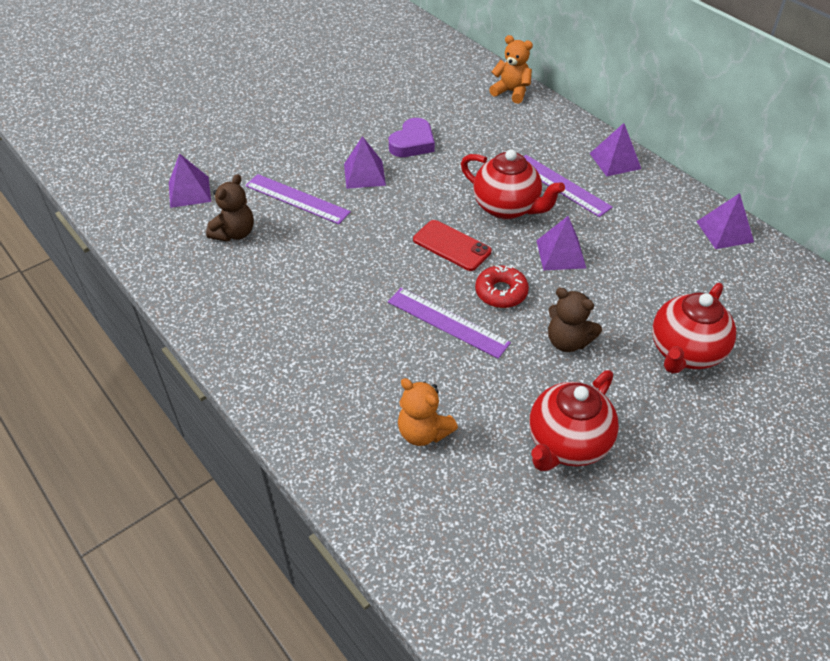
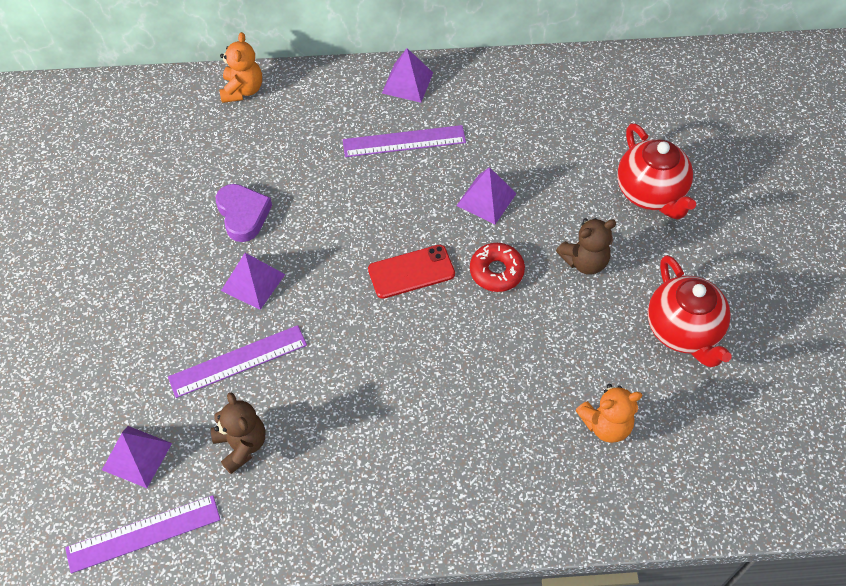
camera: 55 degrees left, 10 degrees up
(447, 322) = (501, 333): purple ruler -> purple ruler (143, 534)
(507, 208) = (398, 199): red teapot -> none
(511, 92) = (242, 90): orange teddy bear -> orange teddy bear turned 120 degrees clockwise
(724, 231) = (550, 74): purple pyramid -> none

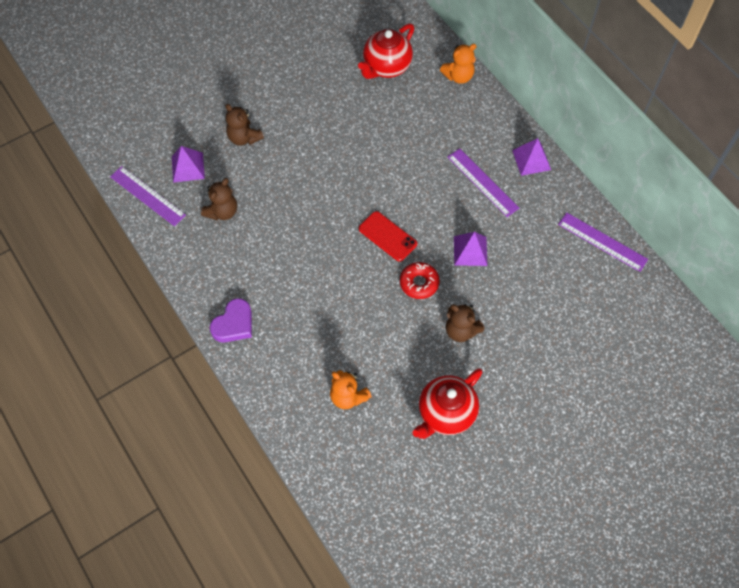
camera: 60 degrees right, 5 degrees up
(145, 362) = (244, 138): none -> brown teddy bear
(238, 361) = (272, 181): purple ruler -> purple ruler (602, 241)
(243, 215) = (368, 128): purple heart -> purple heart (234, 324)
(253, 282) = (327, 159): purple pyramid -> none
(650, 193) = (544, 347): red teapot -> red teapot (386, 67)

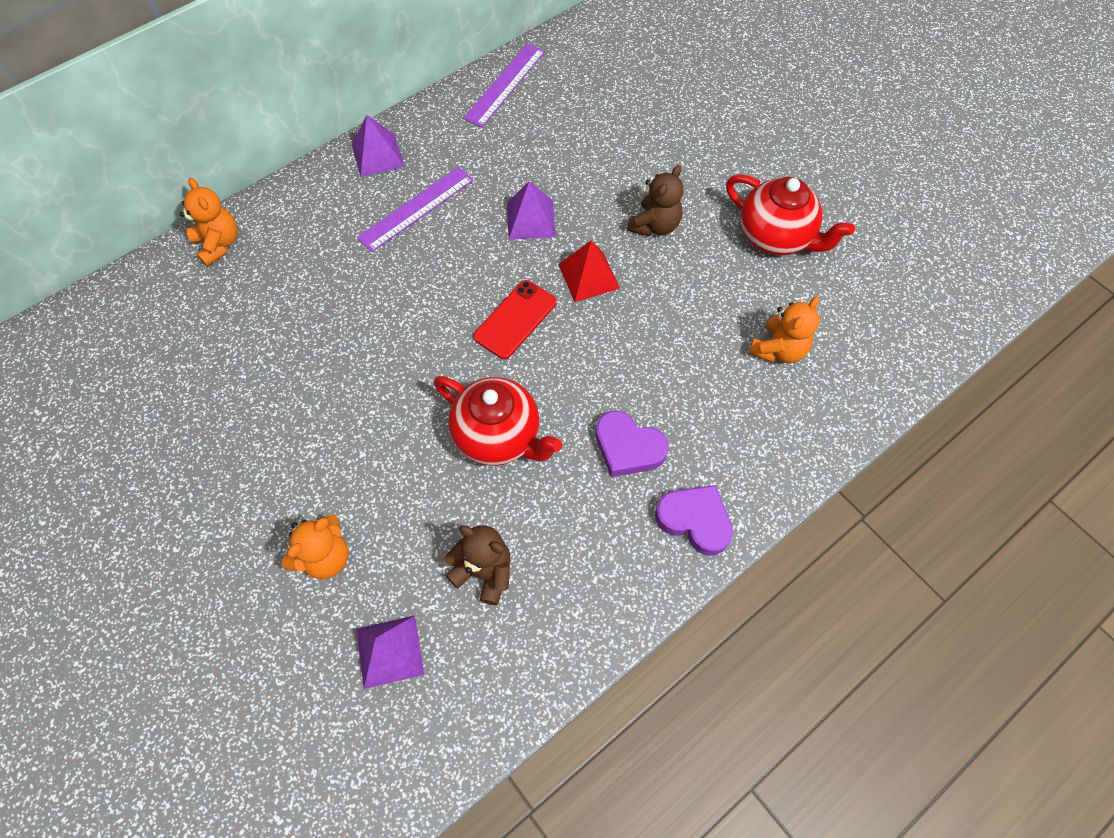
camera: 95 degrees left, 0 degrees up
(147, 196) = (456, 719): purple ruler -> none
(244, 138) = (325, 557): brown teddy bear -> orange teddy bear
(287, 293) = (628, 448): none -> purple heart
(386, 67) = (188, 343): red teapot -> red teapot (498, 436)
(419, 283) = (589, 276): red donut -> red pyramid

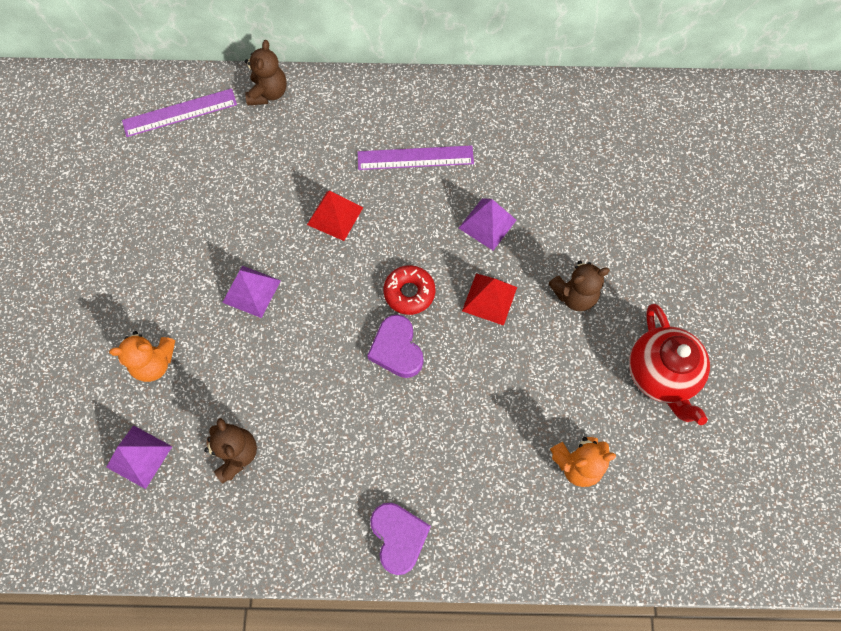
camera: 40 degrees right, 5 degrees up
(219, 244) = (268, 93): orange teddy bear -> brown teddy bear
(377, 155) = (424, 97): purple pyramid -> purple pyramid (251, 291)
(386, 304) = (335, 216): none -> red pyramid
(498, 436) = (324, 369): red teapot -> none
(505, 84) = (564, 101): purple ruler -> purple ruler (180, 112)
(515, 319) = (409, 292): red phone -> red donut
(628, 448) = (401, 447): purple heart -> purple heart (397, 349)

